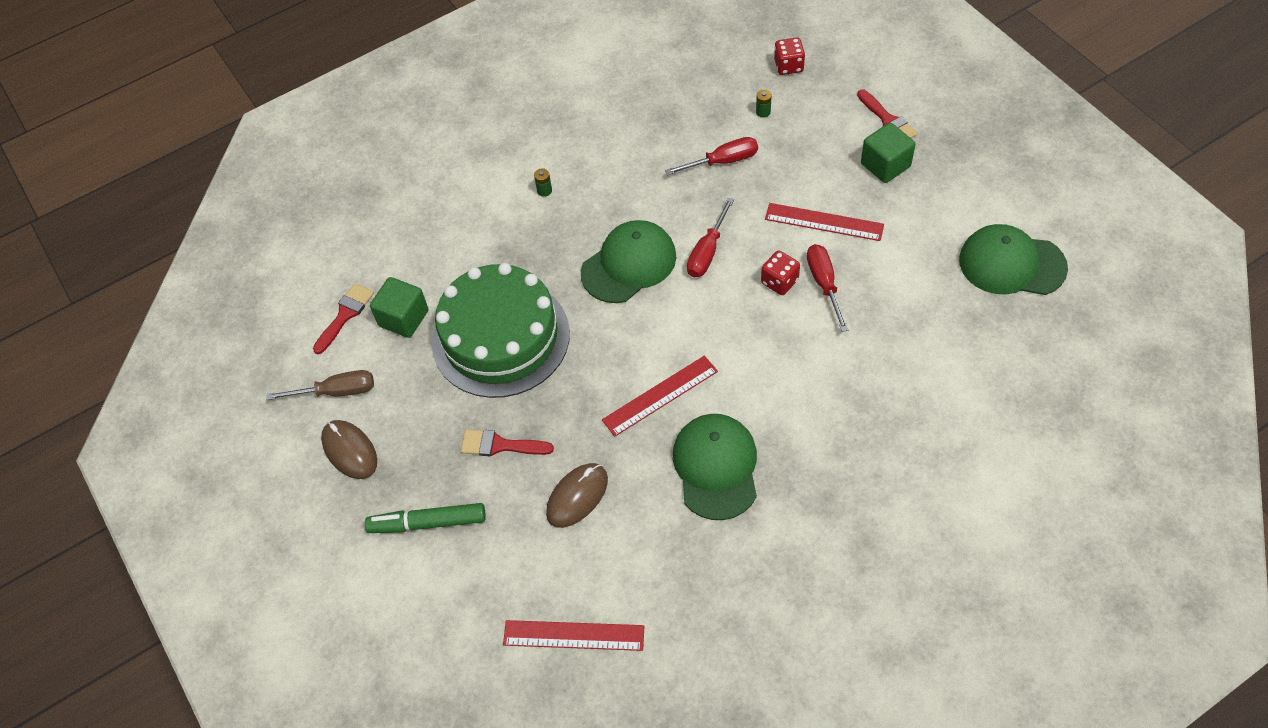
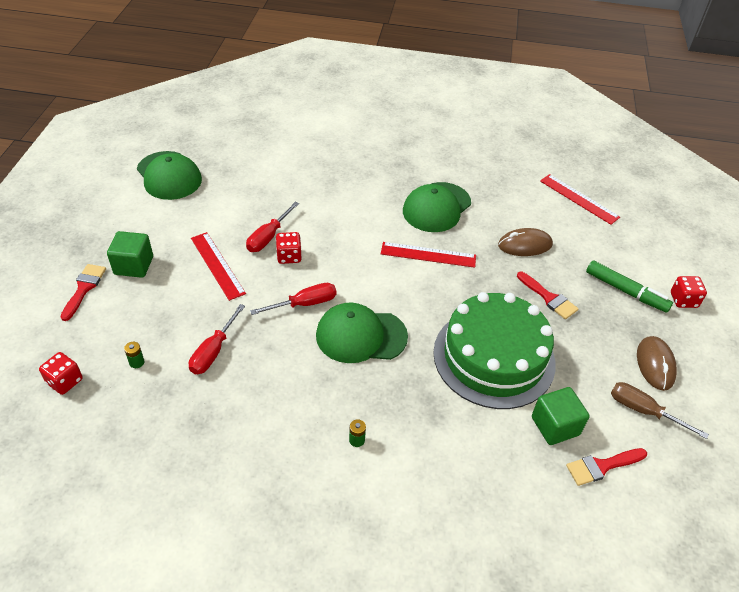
camera: 145 degrees left, 10 degrees down
(359, 564) = (683, 300): none -> red dice
(722, 161) = (214, 351): red screwdriver -> red screwdriver turned 90 degrees counterclockwise

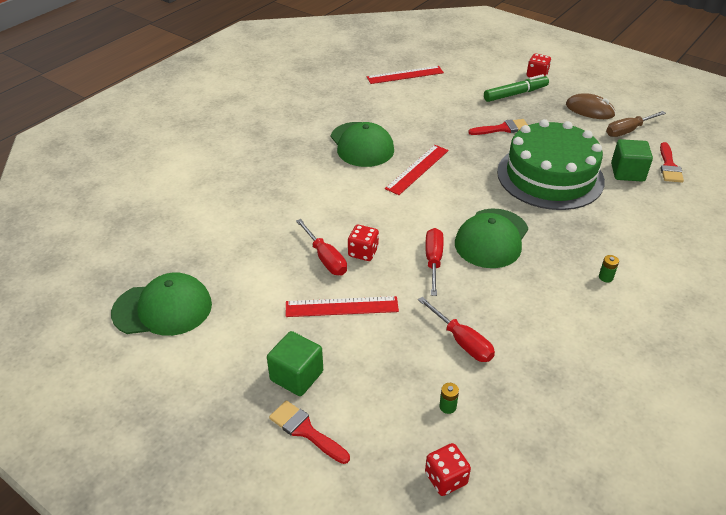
camera: 60 degrees left, 5 degrees down
(525, 245) = (439, 118): brown mouse -> none

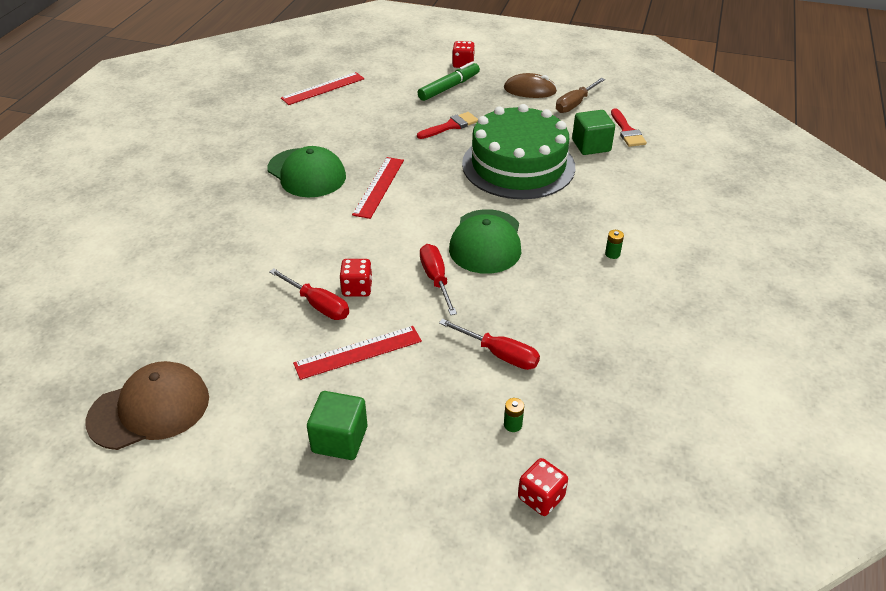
camera: 20 degrees left, 0 degrees up
(163, 308) = (149, 409): green cap -> brown cap
(305, 431) = (374, 494): red brush -> none

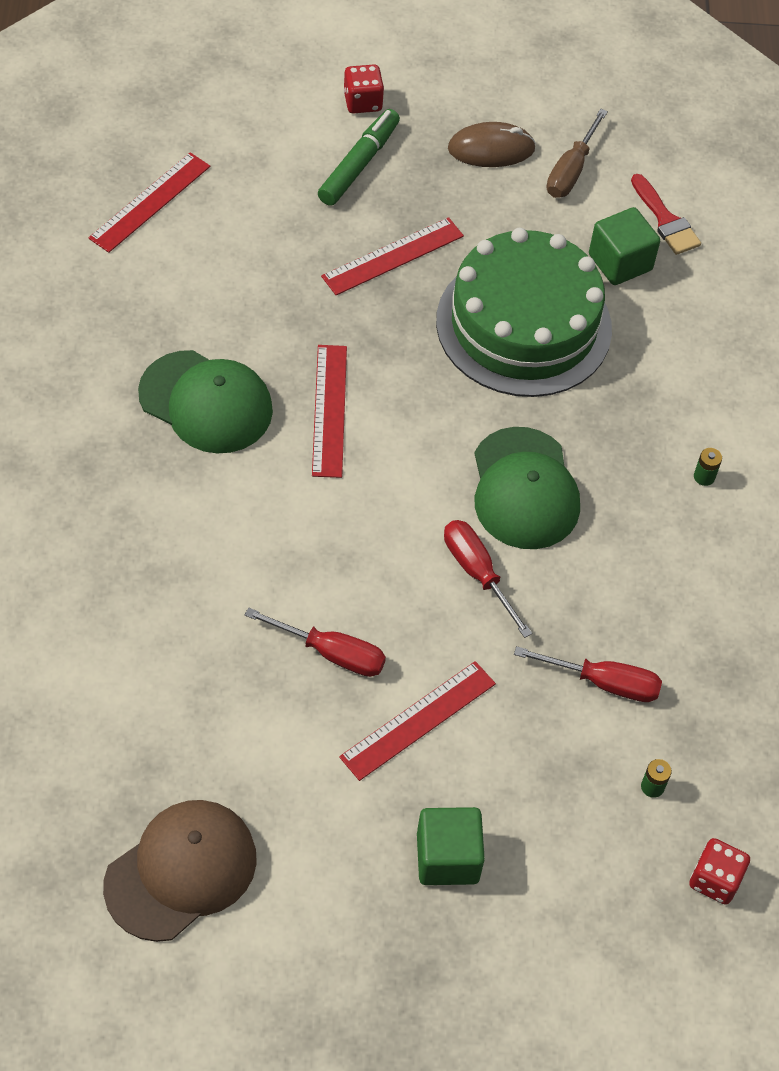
camera: 20 degrees left, 15 degrees up
(357, 288) = (374, 612): red dice -> none
(450, 126) = (392, 256): red brush -> red ruler

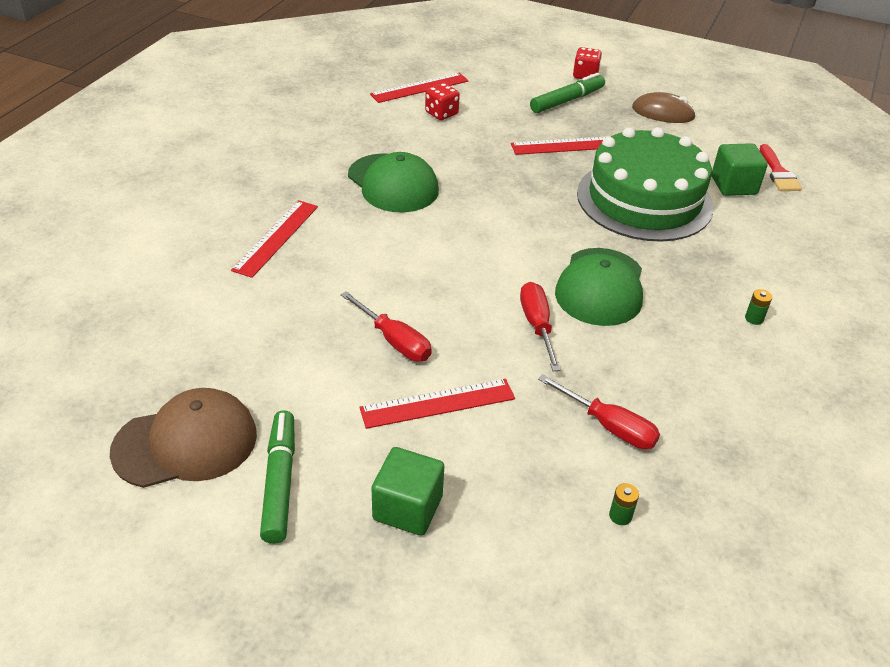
camera: 25 degrees right, 15 degrees down
(306, 879) = (279, 482): none -> green marker
(329, 410) = (476, 208): red ruler -> red ruler (276, 237)
(571, 170) = (716, 134): brown screwdriver -> none
(715, 880) = (650, 613): red dice -> red dice (441, 113)

